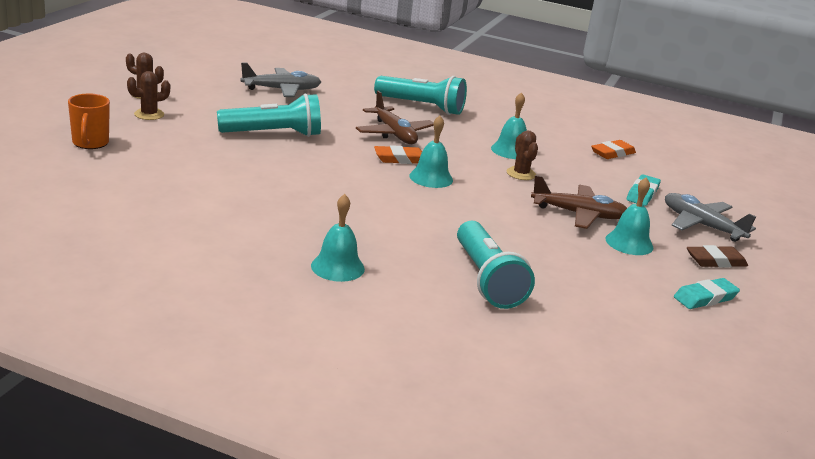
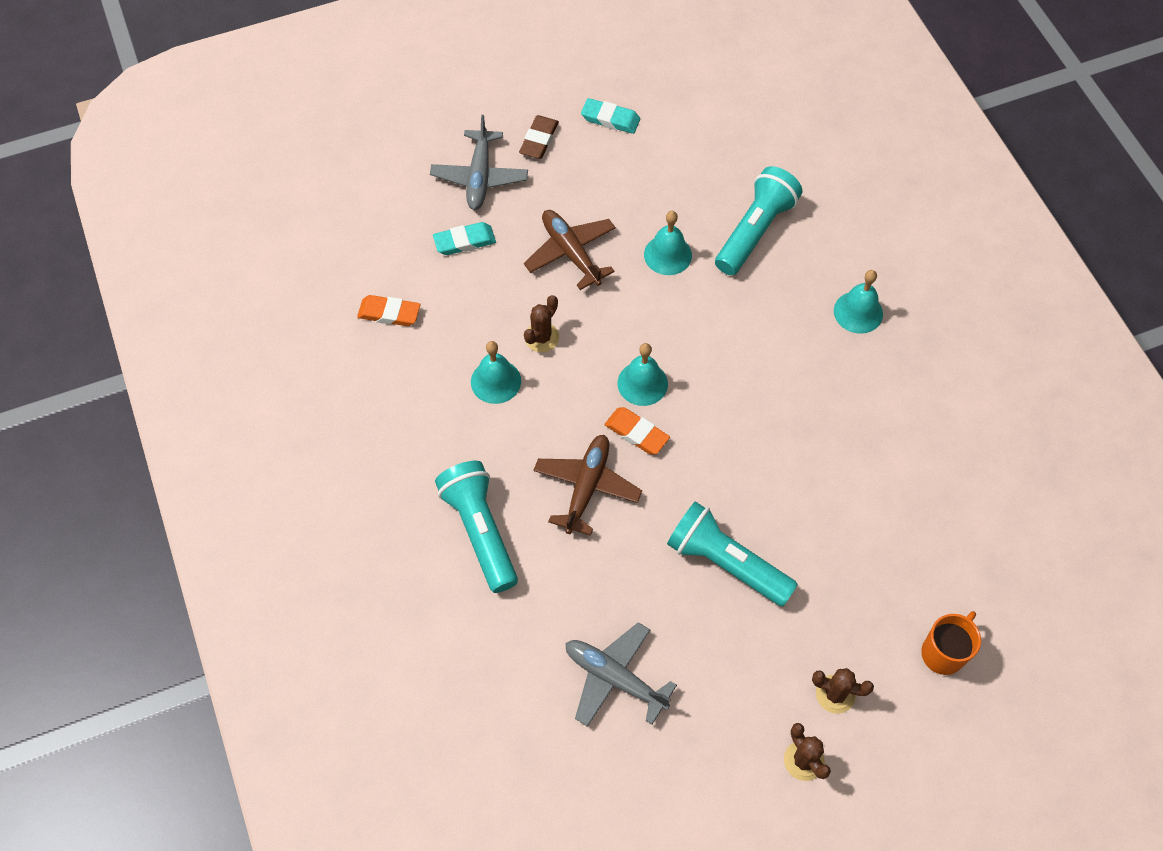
camera: 130 degrees left, 35 degrees up
(629, 243) = (579, 197): turquoise bell -> turquoise bell (667, 255)
(715, 261) = (539, 140): brown eraser -> brown eraser turned 75 degrees clockwise

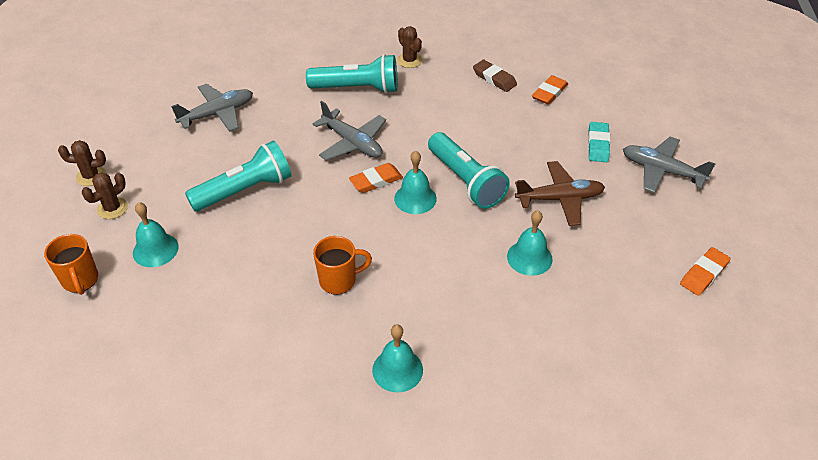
camera: 115 degrees right, 15 degrees down
(495, 381) = (464, 125): turquoise bell -> turquoise bell (155, 249)
(539, 140) = (692, 218): brown eraser -> brown eraser (494, 78)
(541, 337) = (487, 158): brown cactus -> brown cactus (409, 60)
(586, 487) = (352, 143): brown plane -> grey plane
(610, 119) = (703, 274): turquoise eraser -> orange eraser
(755, 231) = (527, 330): turquoise flashlight -> turquoise flashlight (466, 181)
(792, 403) = (339, 280): none -> orange mug

